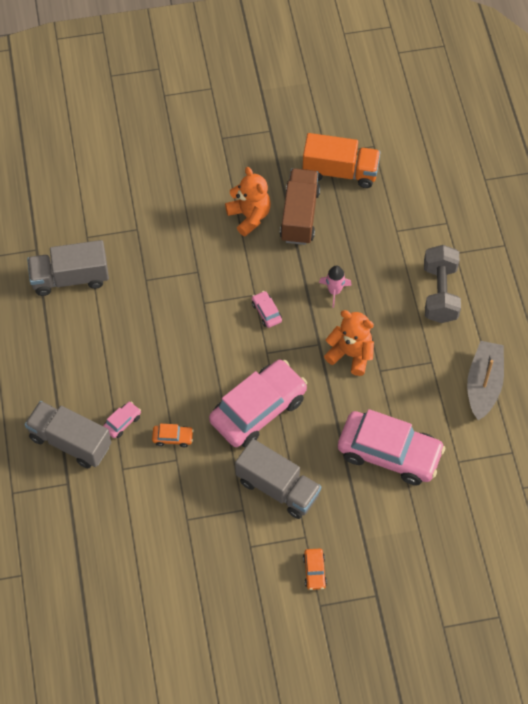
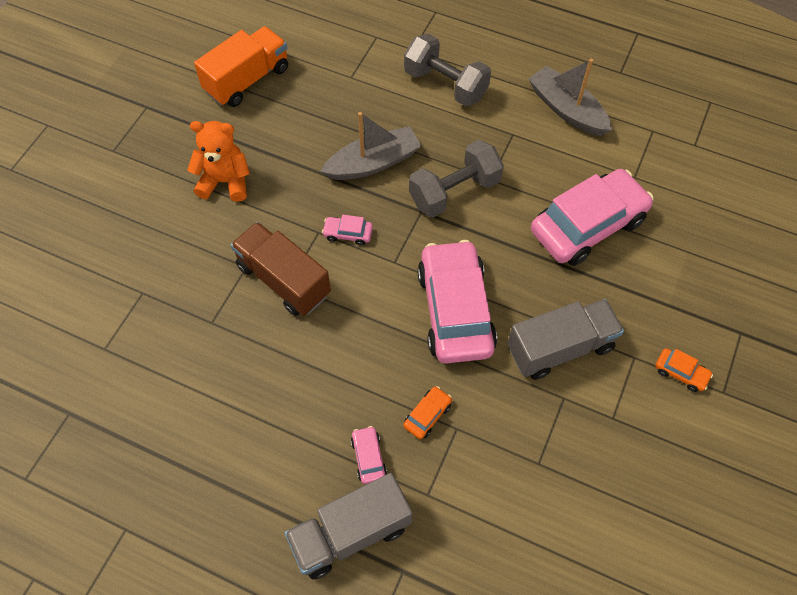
camera: 55 degrees left, 0 degrees up
(70, 278) = (139, 399): grey truck -> none
(299, 215) = (264, 140): brown truck -> brown truck (284, 280)
(334, 291) = (373, 163): pink rocket -> grey boat
(350, 354) = (454, 192): orange teddy bear -> grey dumbbell

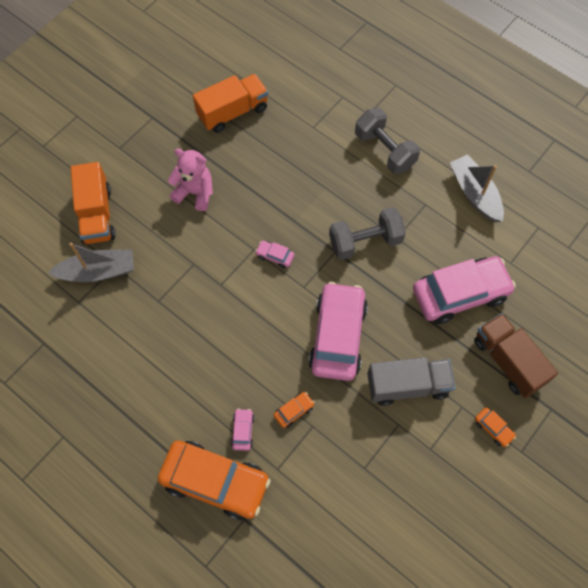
camera: 15 degrees right, 5 degrees up
(103, 235) = (97, 214): none -> orange truck
(225, 181) = (195, 192): orange teddy bear -> pink teddy bear
(284, 280) = (218, 281): brown truck -> brown truck (508, 361)
(350, 533) = (215, 481): grey truck -> orange car
(373, 163) = (310, 203): grey boat -> grey boat (98, 271)

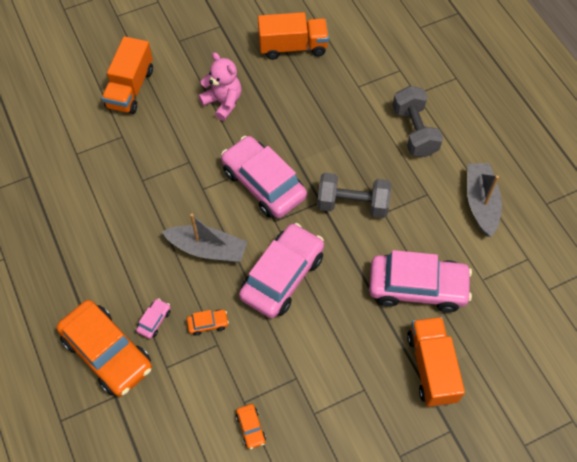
camera: 25 degrees right, 5 degrees down
(98, 271) = (106, 135): grey boat -> grey boat (207, 249)
(275, 256) = (263, 184): pink car -> pink car, size x2.49
(407, 386) = (323, 347): grey truck -> none
(493, 428) = (384, 422): orange car -> orange car (251, 428)
(508, 361) = (431, 367): brown truck -> orange truck

